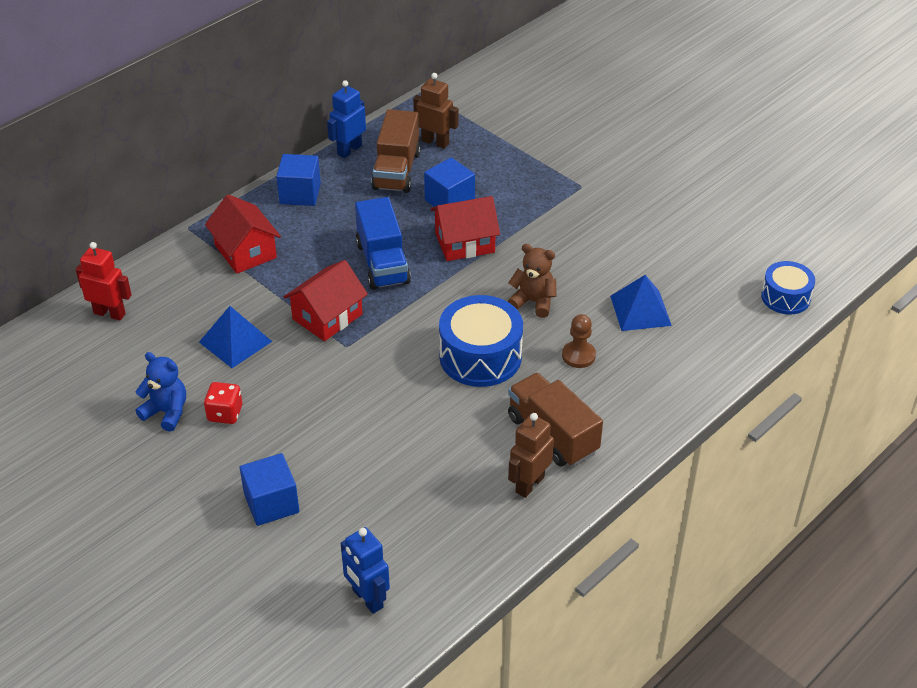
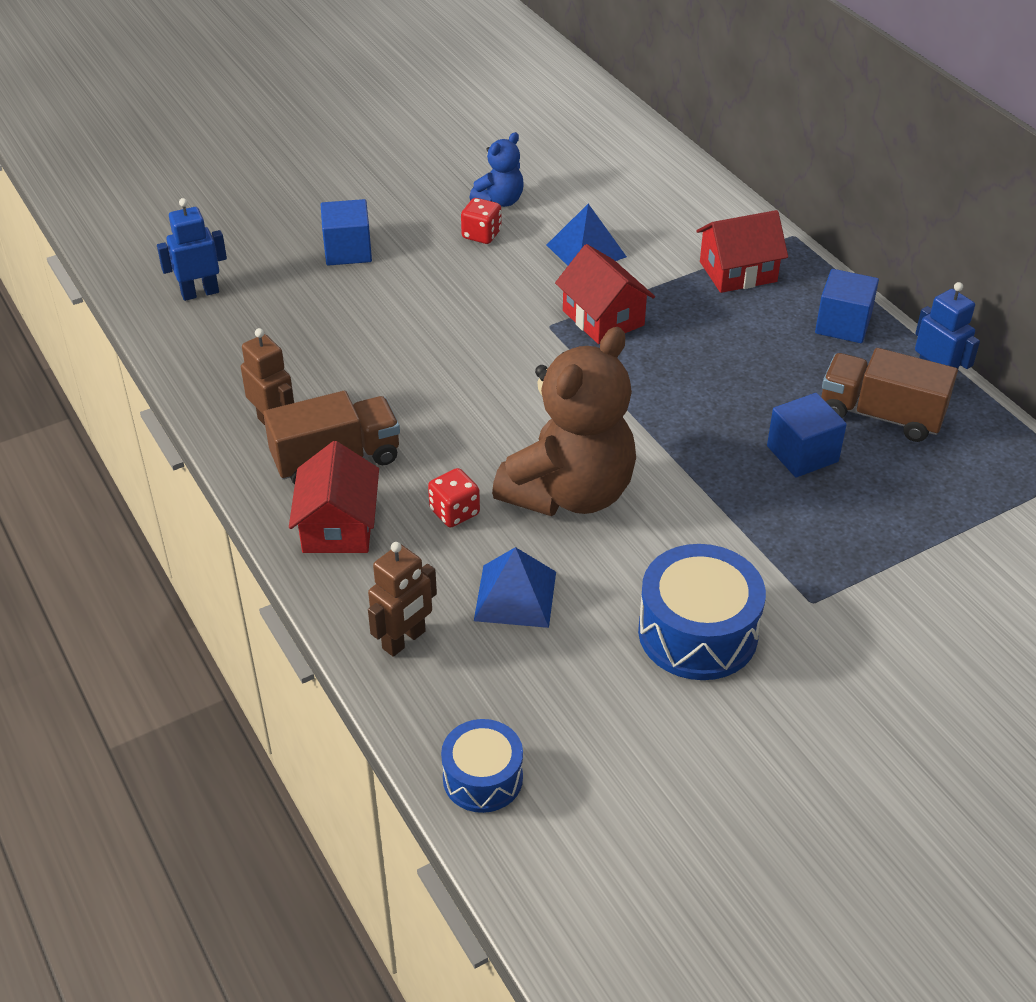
camera: 105 degrees right, 0 degrees up
(110, 313) = (660, 177): red robot -> none
(382, 263) = (687, 374): blue truck -> none
(435, 142) = (945, 464): brown robot -> brown robot (404, 640)
(464, 243) = (708, 452): red house -> red house (338, 526)
(480, 356) = (489, 426): blue drum -> blue drum (698, 632)
(533, 302) = (569, 493): brown teddy bear -> brown teddy bear, size x2.10
(578, 355) = (454, 512): brown pawn -> red dice

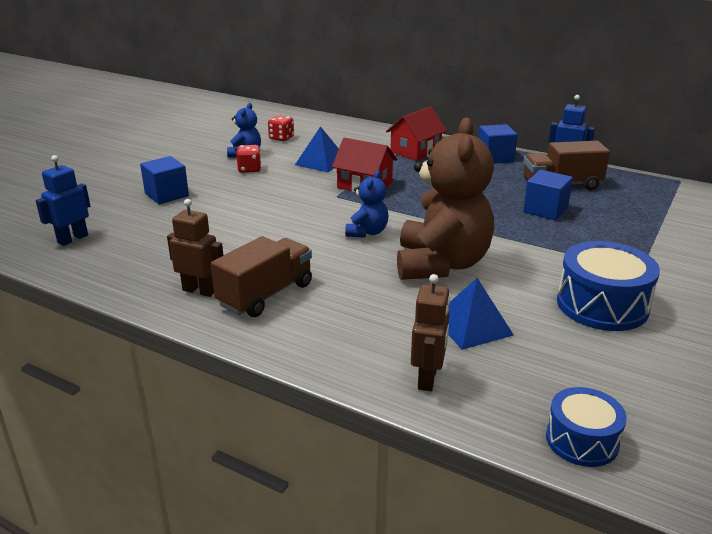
camera: 30 degrees left, 15 degrees down
(338, 526) = (306, 330): red house -> none
(454, 512) = (380, 296): red dice -> red dice (281, 138)
(529, 405) = (367, 232): none -> blue teddy bear

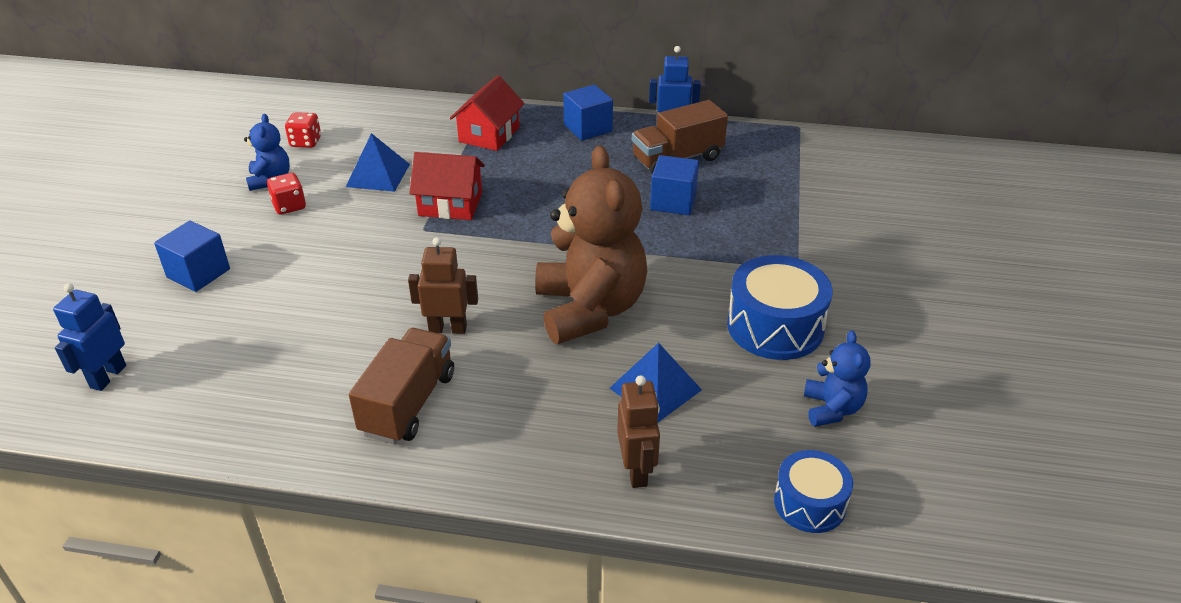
camera: 20 degrees left, 10 degrees up
(199, 290) = (324, 417): brown robot -> brown robot (448, 329)
(367, 232) = (485, 280): blue teddy bear -> blue teddy bear (832, 409)

